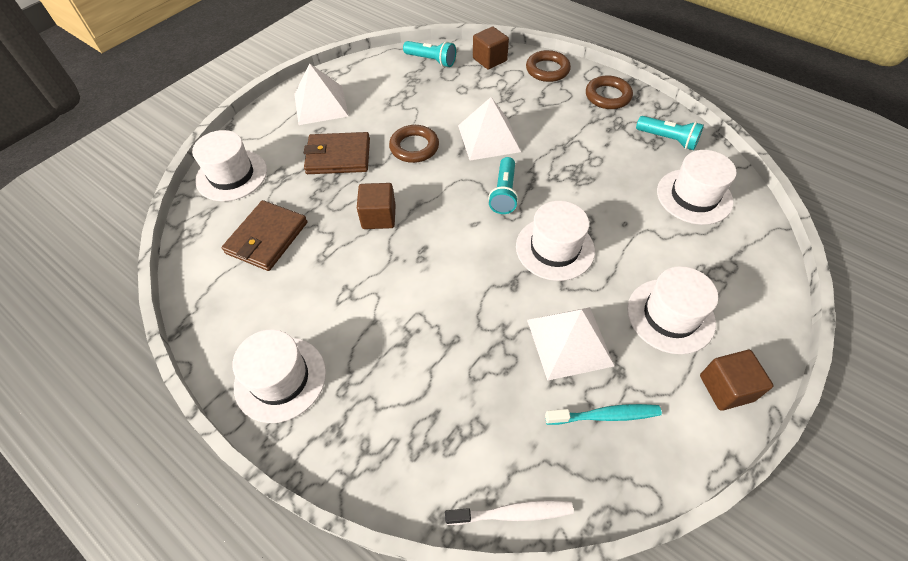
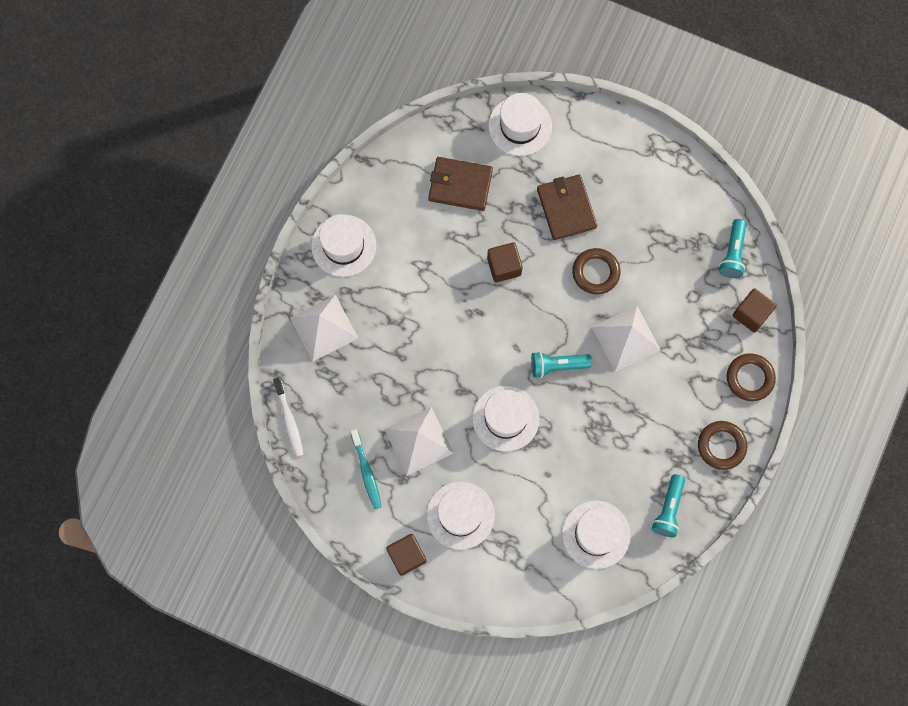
camera: 75 degrees right, 20 degrees up
(321, 105) = (632, 166): white pyramid -> white pyramid (324, 328)

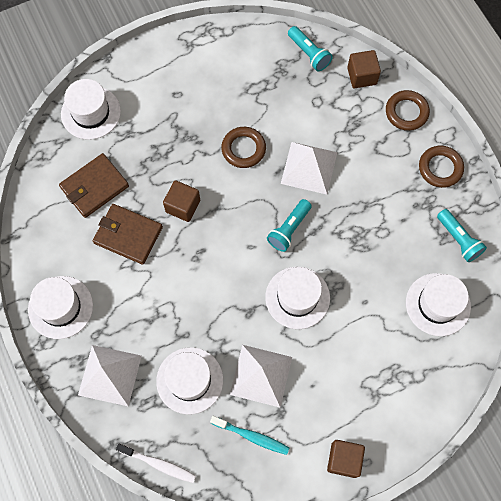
camera: 50 degrees left, 5 degrees down
(460, 515) = (344, 391): white hat -> white hat (189, 380)
(566, 208) = (179, 131): brown wallet -> brown wallet (128, 235)

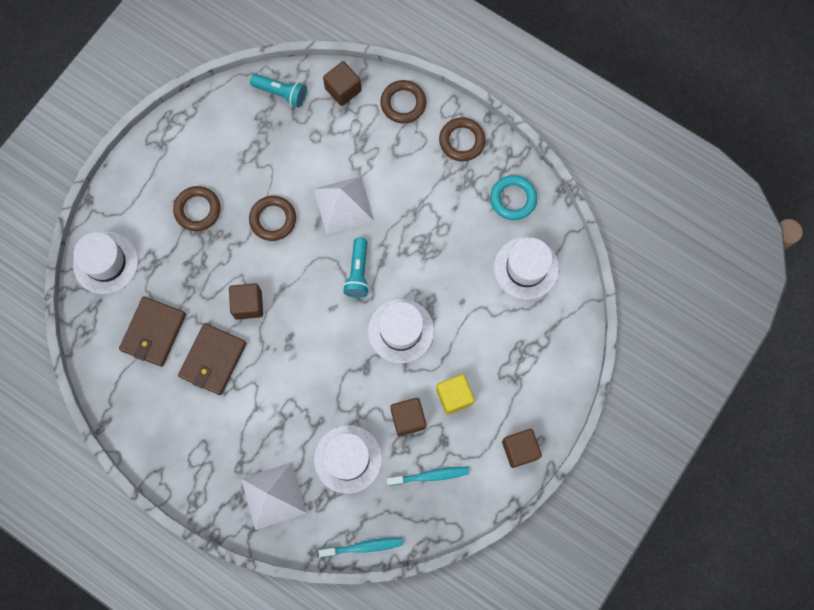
camera: 30 degrees left, 5 degrees up
(60, 307) = (191, 461): white hat -> none
(128, 235) = (213, 360): brown wallet -> brown wallet turned 60 degrees counterclockwise
(159, 464) = (363, 547): white toothbrush -> turquoise toothbrush
(187, 110) = (197, 210): none -> brown ring
(261, 375) = (408, 418): white pyramid -> brown cube
(312, 379) = (454, 396): none -> yellow cube
(458, 239) = (513, 199): turquoise flashlight -> turquoise ring

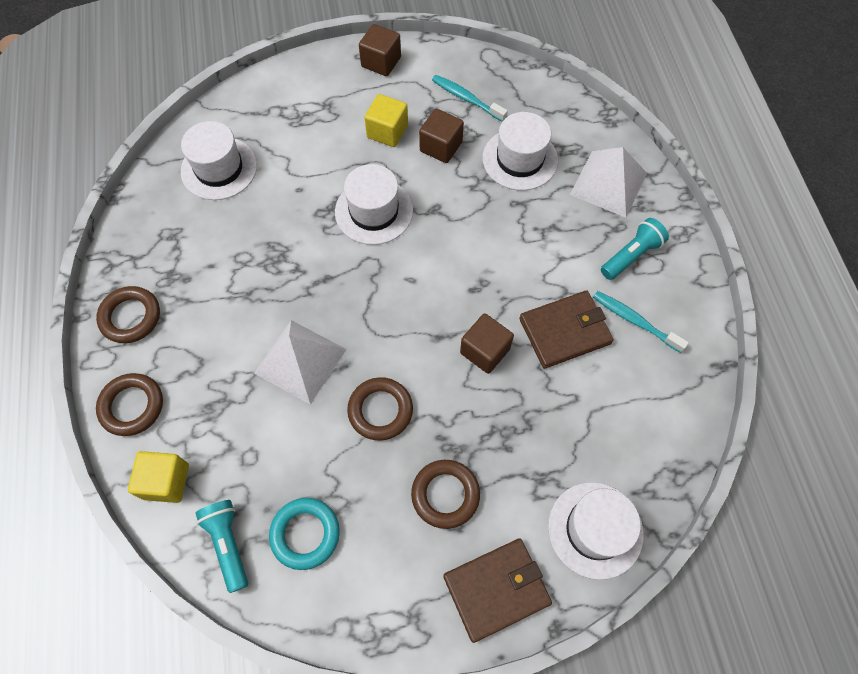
camera: 135 degrees left, 10 degrees down
(154, 332) = (602, 408): brown wallet -> brown wallet (496, 589)
(343, 90) = (166, 481): brown cube -> yellow cube
(358, 272) = (356, 288): turquoise flashlight -> turquoise flashlight (631, 255)
(363, 547) = (567, 97): turquoise toothbrush -> turquoise toothbrush (634, 321)
(513, 199) = (157, 228): turquoise ring -> turquoise ring (305, 534)

